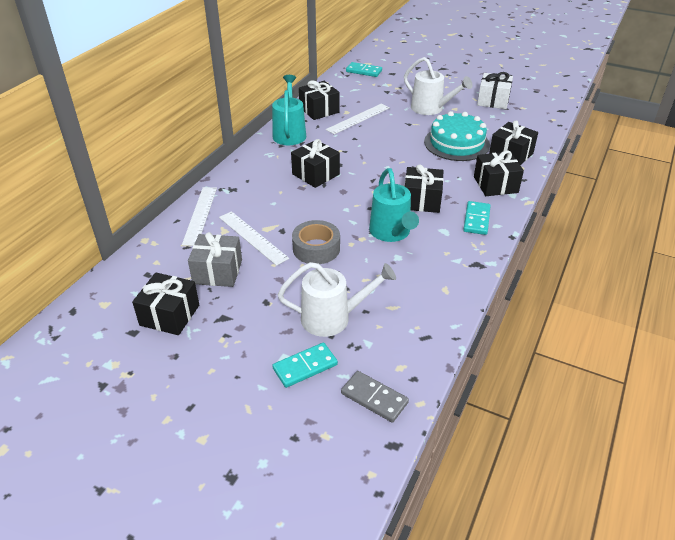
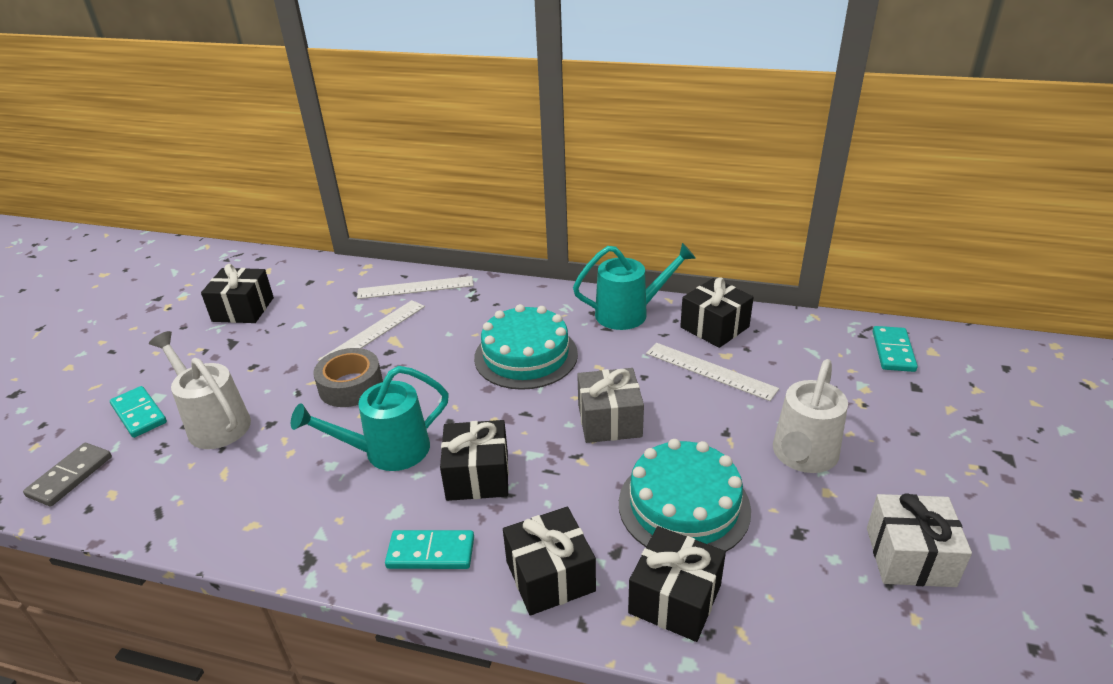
camera: 80 degrees right, 5 degrees down
(217, 272) = (309, 322): grey gift -> grey gift (609, 420)
(315, 174) = (526, 356): black gift -> turquoise cake
(333, 318) = (214, 422): white watering can -> white watering can turned 150 degrees clockwise

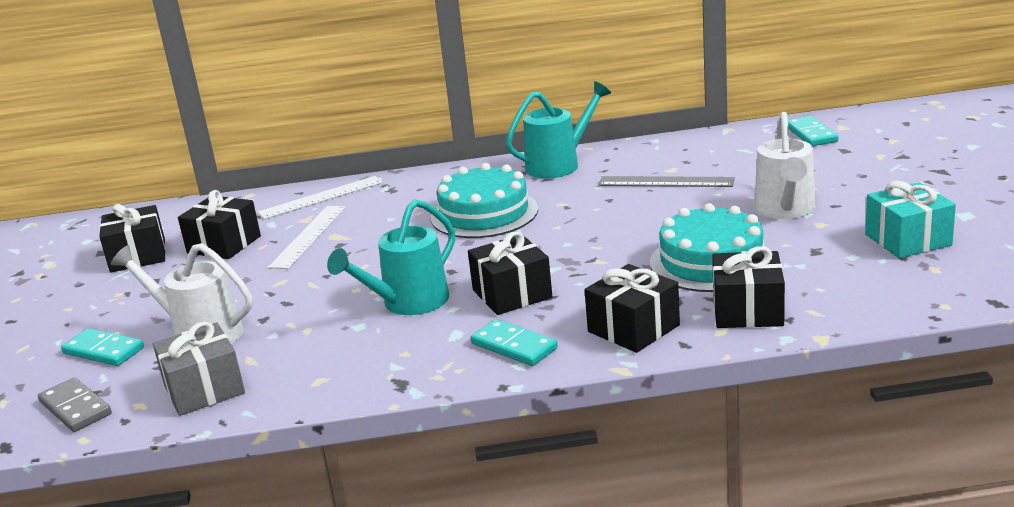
camera: 20 degrees left, 10 degrees down
(70, 476) = (75, 408): grey domino -> grey domino turned 45 degrees counterclockwise
(351, 386) = (323, 275): grey tape -> none
(431, 552) = (514, 346): turquoise domino -> turquoise domino turned 60 degrees clockwise
(609, 420) = (602, 232): grey gift -> grey gift (204, 389)
(710, 371) = (665, 182): white ruler -> grey ruler
(714, 327) = (646, 155): black gift -> black gift (224, 244)
(910, 556) = (908, 240): white gift -> turquoise gift

